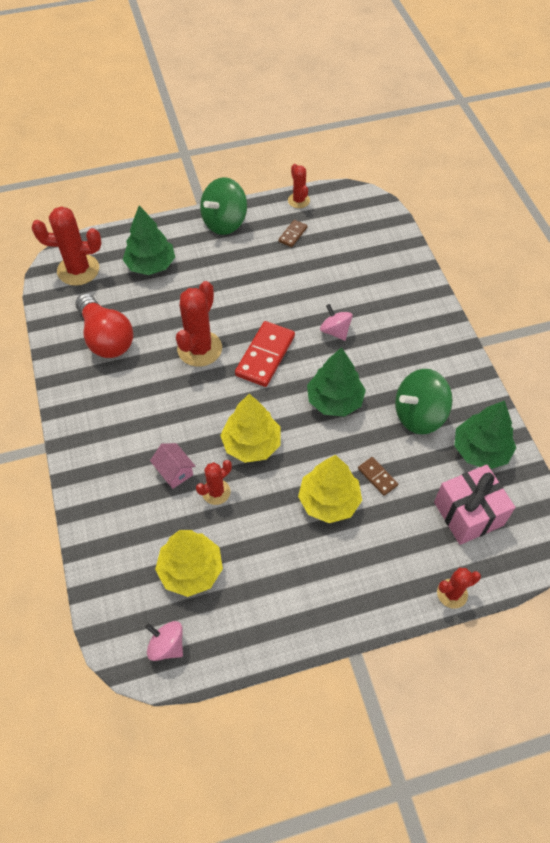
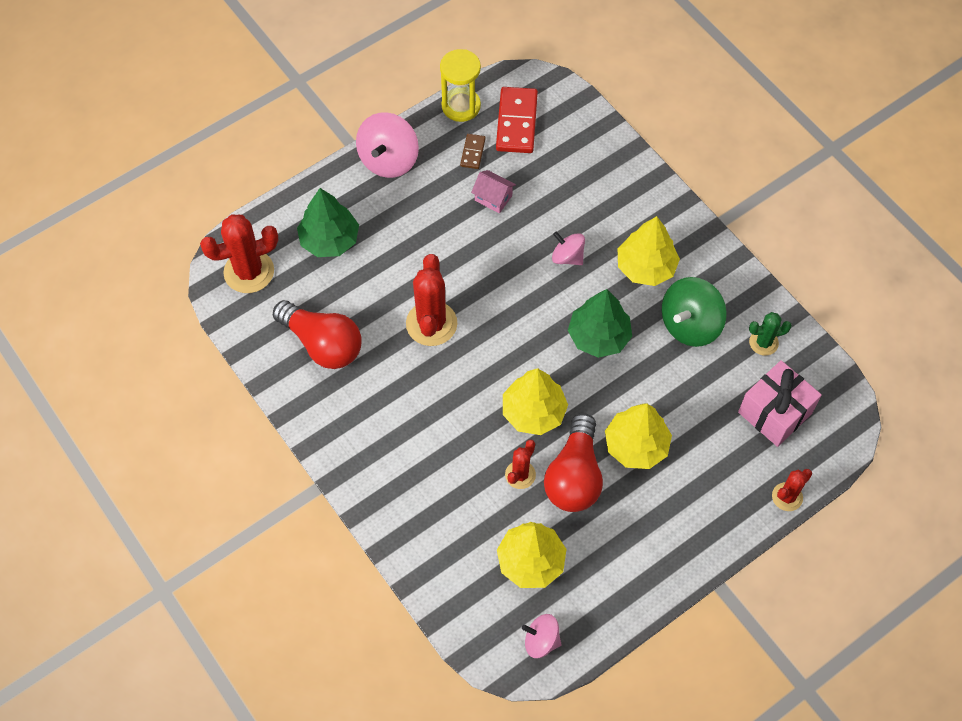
camera: 20 degrees left, 5 degrees up
(174, 471) = (468, 468): pink house -> pink house (493, 198)
(224, 222) = (389, 160): green spinning top -> pink spinning top
(262, 509) = (574, 476): none -> red light bulb
(265, 356) = (505, 309): red domino -> red domino (516, 122)
(298, 200) = (461, 106): red cactus -> yellow hourglass
(377, 477) = (673, 405): brown domino -> none
(398, 358) = (645, 267): none -> yellow tree
(480, 450) = (763, 342): green tree -> green cactus

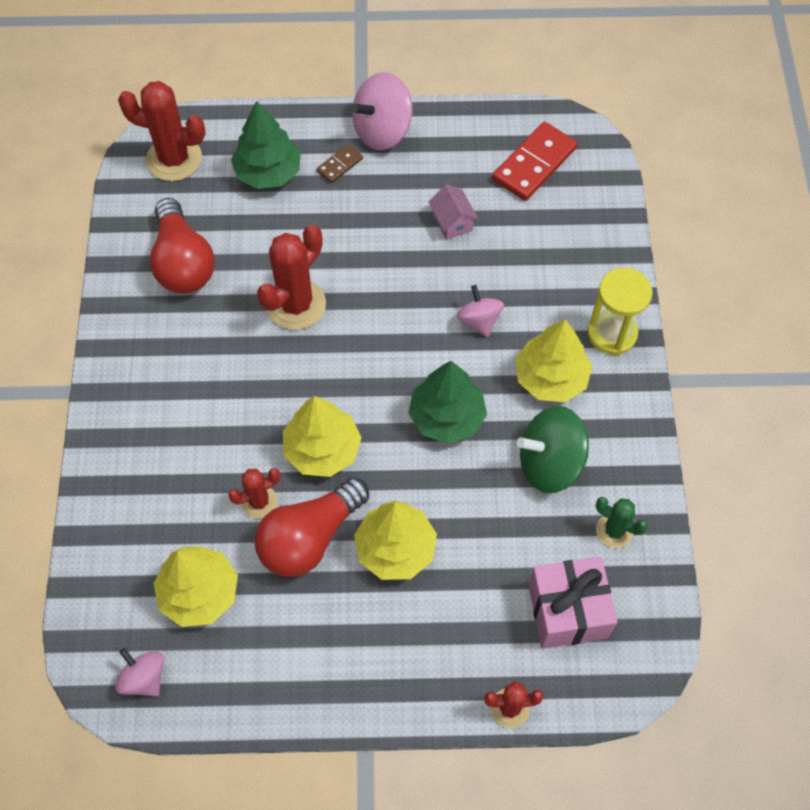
camera: 35 degrees right, 0 degrees up
(461, 106) = (492, 119): yellow hourglass -> yellow hourglass (612, 333)
(472, 152) = (468, 168): brown domino -> brown domino (339, 165)

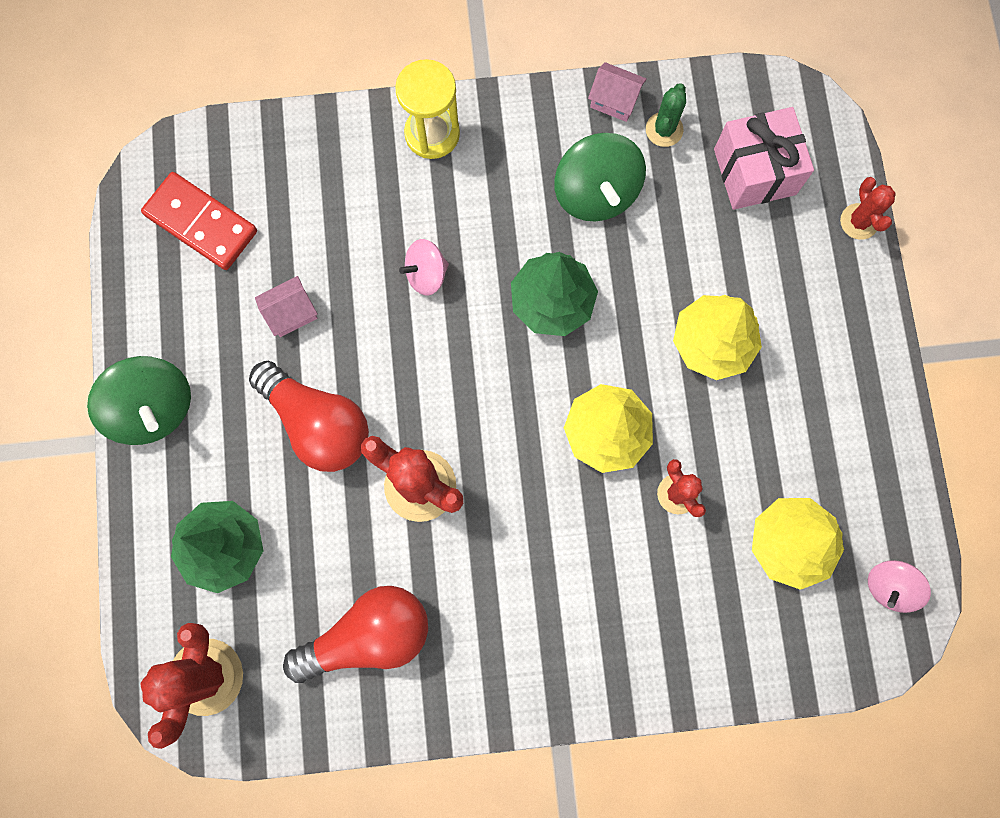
camera: 95 degrees left, 15 degrees up
(310, 538) = (712, 433): red light bulb -> red light bulb (318, 423)
(339, 165) = (209, 457): brown domino -> none
(382, 131) = (153, 408): pink spinning top -> green spinning top
(550, 378) = (493, 195): yellow tree -> none
(645, 489) = (614, 100): none -> pink house

